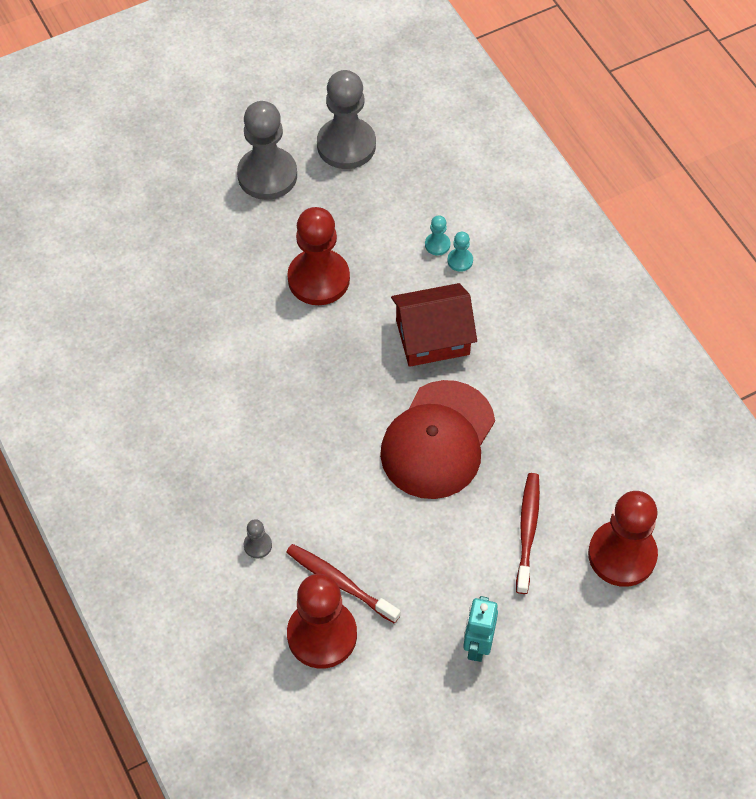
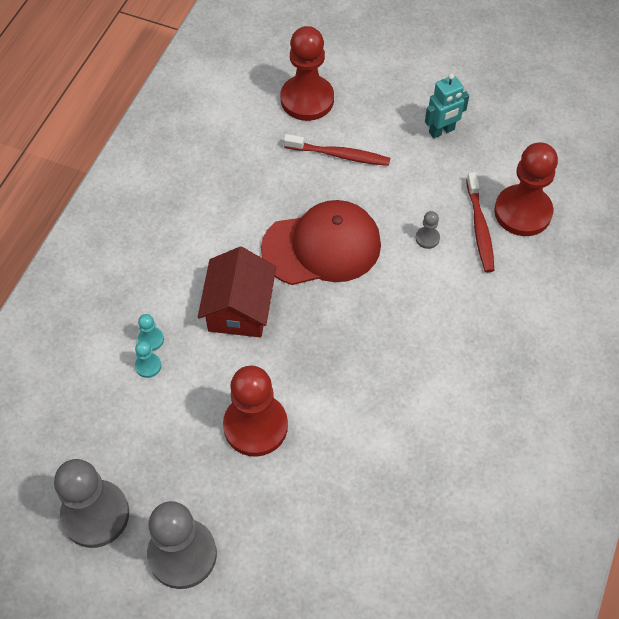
camera: 130 degrees left, 0 degrees up
(257, 545) = (505, 293): grey pawn -> grey pawn (427, 238)
(432, 337) = (239, 308): red house -> red house turned 60 degrees clockwise
(527, 531) = (339, 155): red toothbrush -> red toothbrush turned 135 degrees counterclockwise

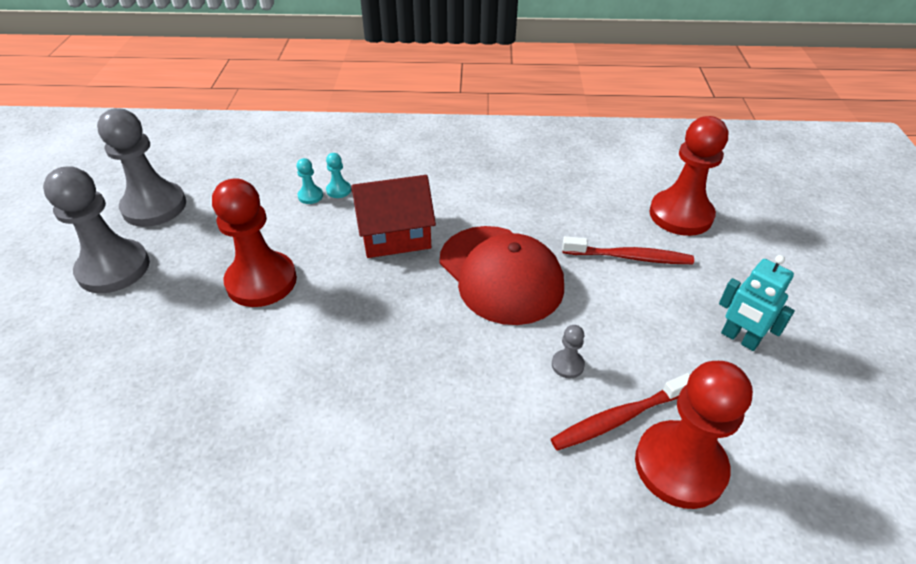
camera: 70 degrees right, 15 degrees down
(339, 155) = (629, 257): red toothbrush -> red toothbrush turned 75 degrees counterclockwise

